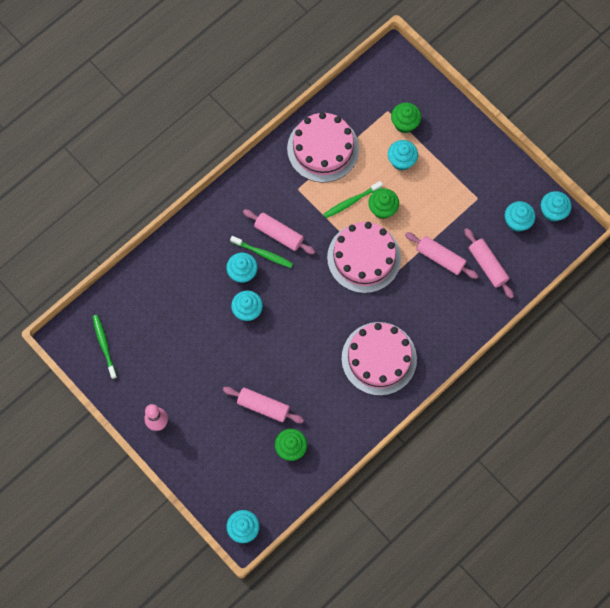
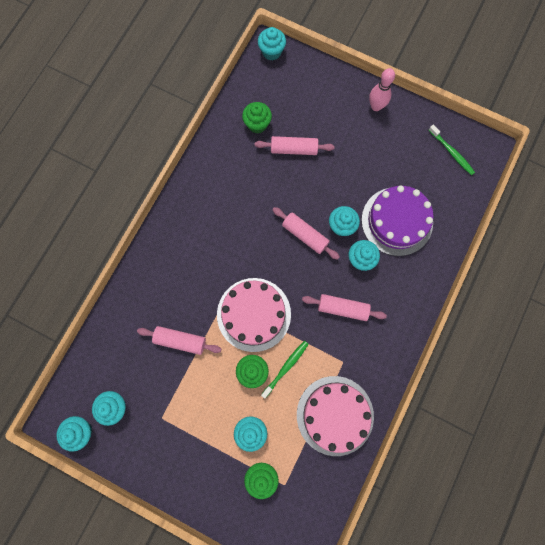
camera: 160 degrees right, 5 degrees up
(191, 296) = (397, 221): none -> purple cake
(263, 253) = (350, 284): green toothbrush -> none
(379, 358) = (208, 224): pink cake -> none
(487, 265) = (132, 349): pink rolling pin -> pink rolling pin (305, 235)

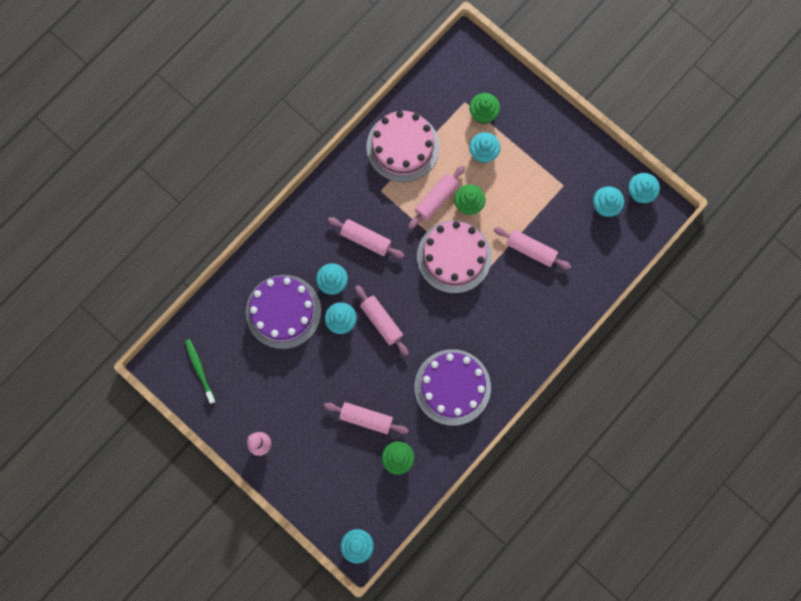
camera: 165 degrees left, 0 degrees up
(225, 194) = (452, 387): none -> purple cake
(286, 368) = (436, 199): green toothbrush -> pink rolling pin

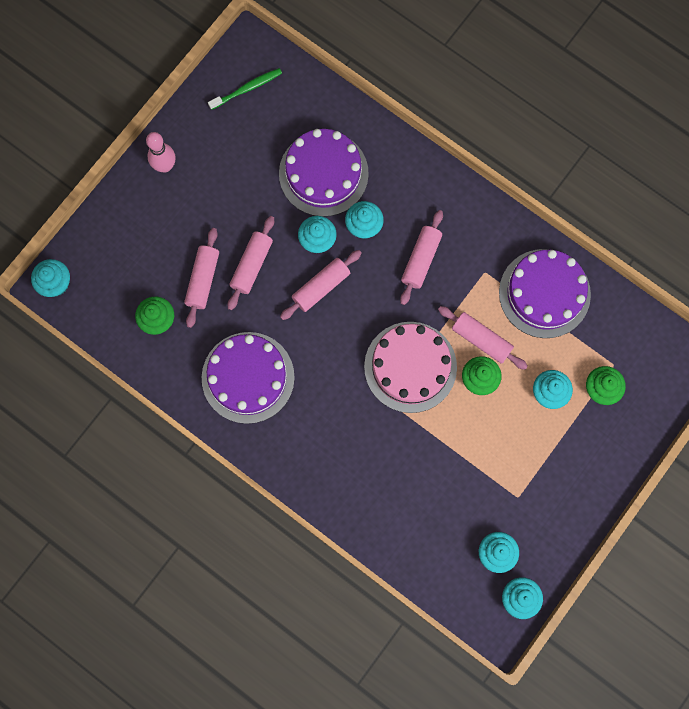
camera: 85 degrees right, 0 degrees up
(402, 147) = (544, 293): pink cake -> purple cake
(531, 250) = (428, 461): pink rolling pin -> pink rolling pin (252, 265)

